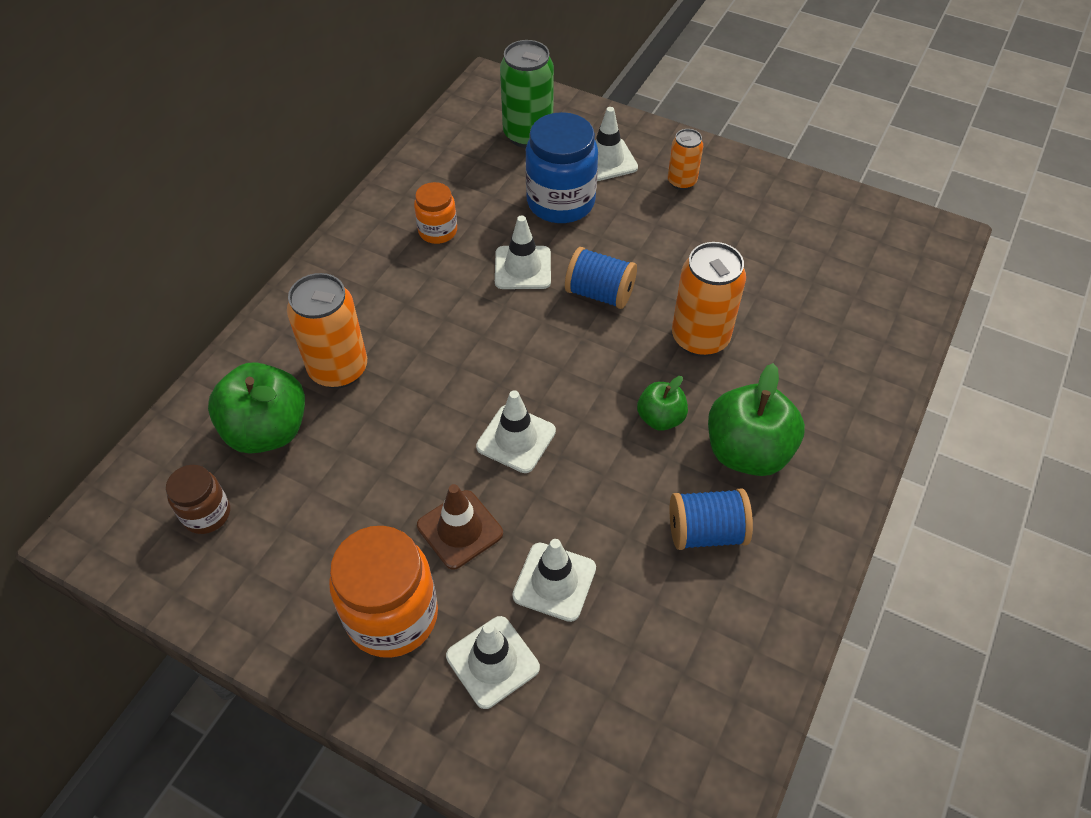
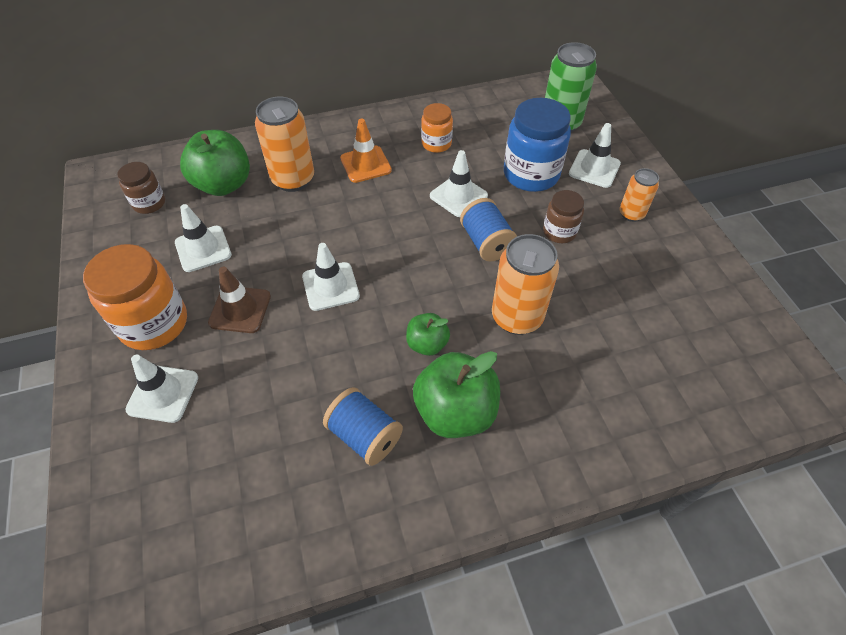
camera: 45 degrees right, 0 degrees up
(394, 300) = (365, 164): none -> orange traffic cone
(554, 582) = (247, 382): white traffic cone -> white traffic cone (203, 249)
(646, 239) = (559, 232): none -> brown jar

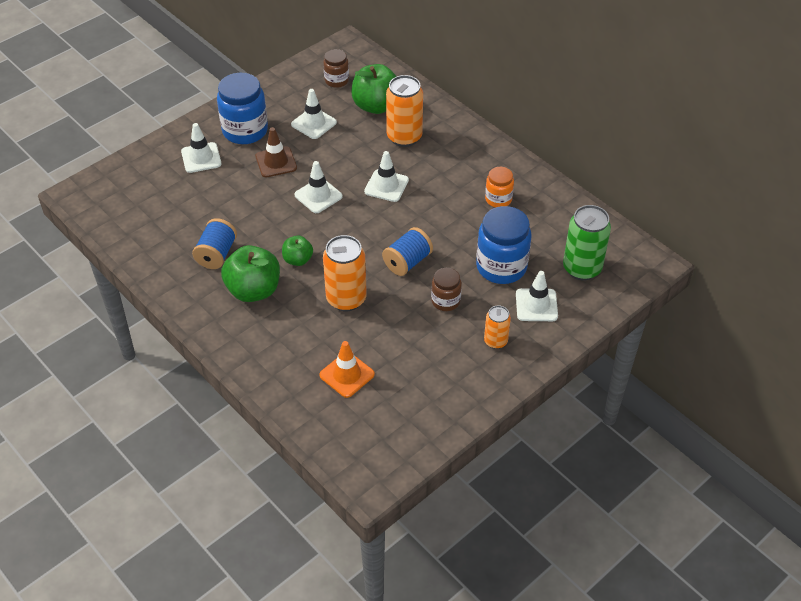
camera: 65 degrees right, 5 degrees down
(154, 323) = (245, 130): orange jar -> blue jar
(365, 164) = (446, 168): orange traffic cone -> orange traffic cone (347, 375)
(458, 196) = (447, 231): white traffic cone -> white traffic cone (386, 186)

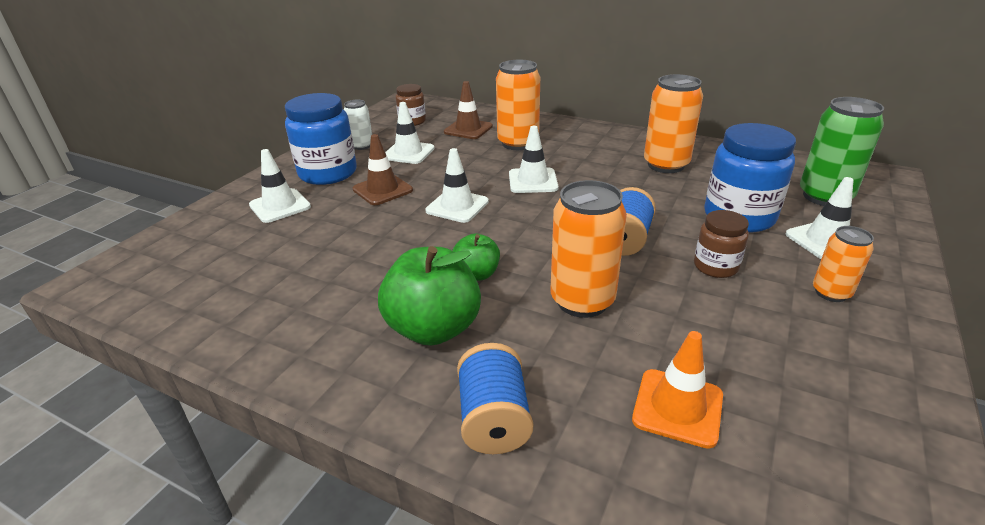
camera: 20 degrees left, 15 degrees down
(216, 254) = (349, 299): blue spool -> blue spool (494, 419)
(282, 103) = (362, 146): none -> white can
(376, 106) = (468, 129): green apple -> brown traffic cone
(498, 199) = (666, 165): orange jar -> orange can

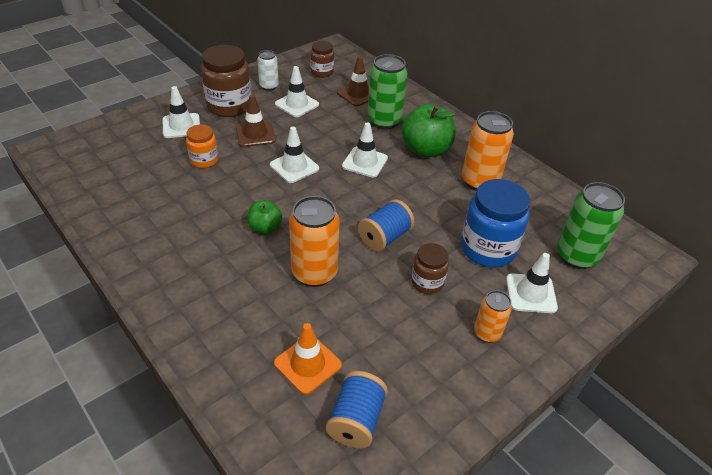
camera: 20 degrees right, 10 degrees up
(328, 173) = (229, 106): blue jar -> brown jar
(338, 230) = (204, 160): none -> orange jar
(434, 328) = (211, 257): green apple -> green apple (426, 150)
(494, 419) = (202, 327): blue spool -> blue spool (356, 420)
(518, 143) = (384, 121): orange can -> green can

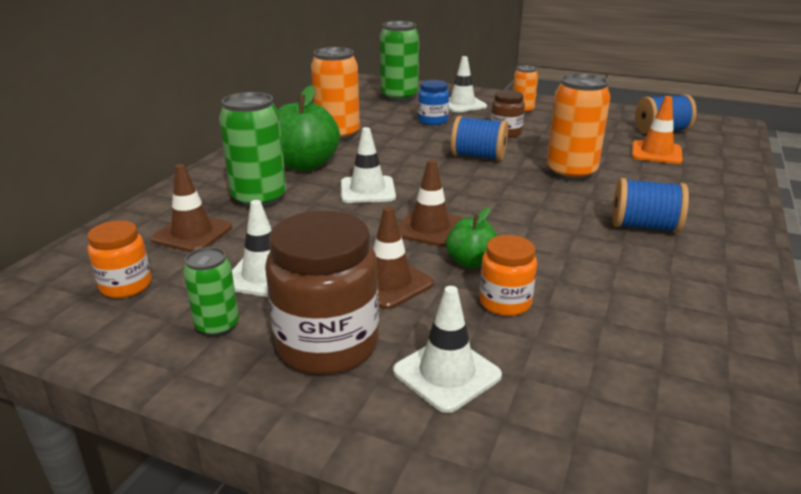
camera: 115 degrees left, 15 degrees down
(210, 256) = (644, 226): none -> blue spool
(265, 227) = (556, 212): green apple -> green apple (471, 262)
(269, 86) = (217, 326): white can -> green can
(294, 167) = (430, 228): white traffic cone -> brown traffic cone
(322, 72) = (126, 286): brown jar -> orange jar
(488, 249) = (433, 121): blue jar -> blue jar, size x0.56

